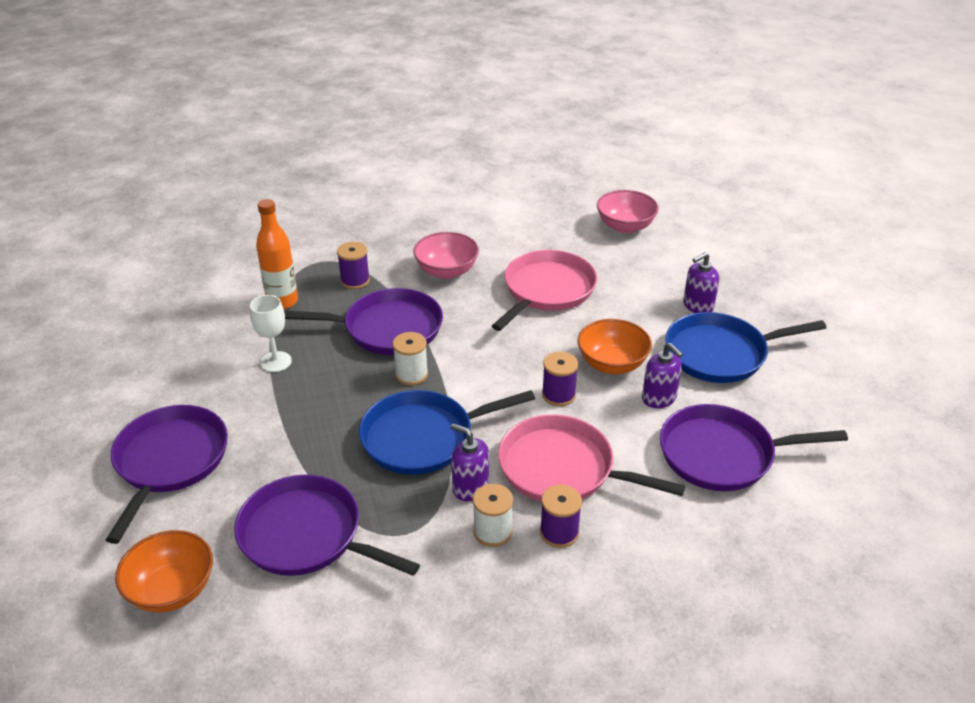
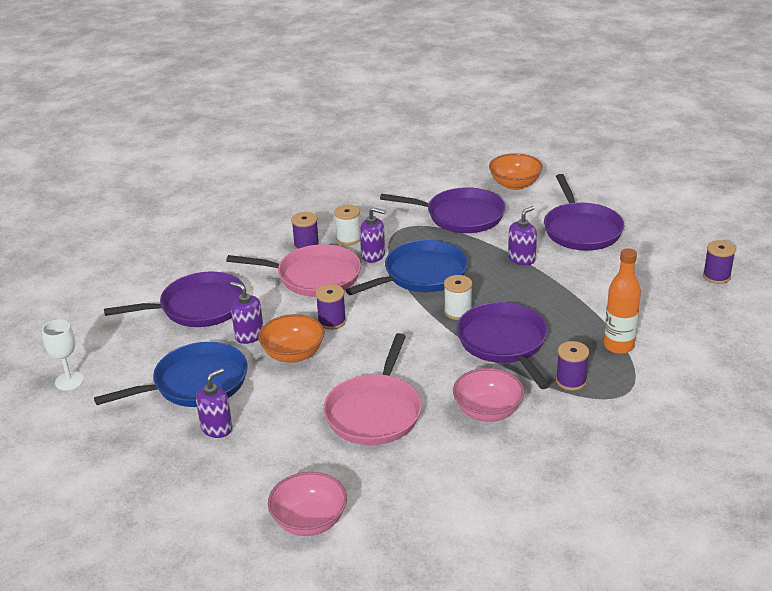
camera: 165 degrees right, 5 degrees down
(100, 353) = (716, 276): none -> purple spool
(276, 362) = (573, 298): white goblet -> white goblet (69, 381)
(285, 432) = (521, 259): none -> purple soap dispenser
(388, 328) = (503, 343): purple pan -> purple pan turned 90 degrees clockwise

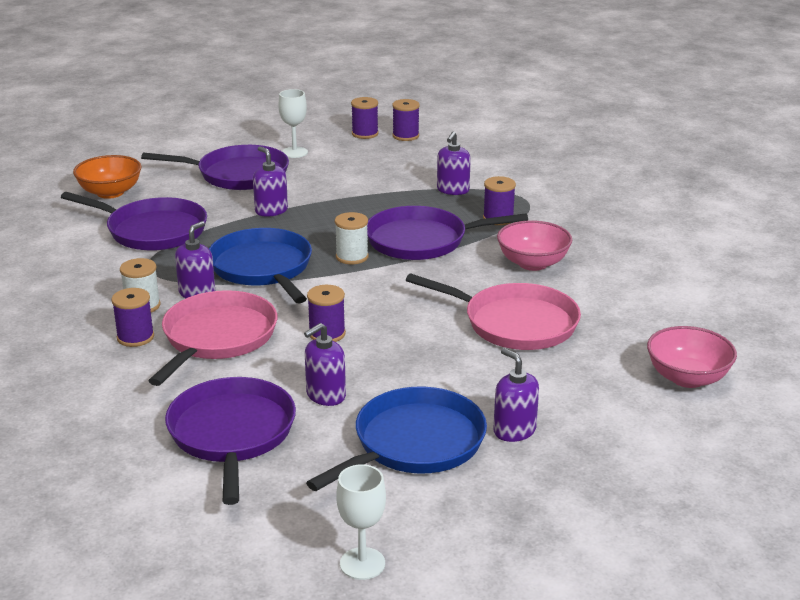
camera: 80 degrees left, 5 degrees down
(196, 383) = (414, 443): blue pan -> blue pan turned 60 degrees clockwise
(293, 354) = (383, 366): orange bowl -> none
(461, 216) = (152, 231): purple pan -> purple pan turned 90 degrees clockwise
(618, 346) = (453, 190): orange bottle -> purple soap dispenser
(645, 247) = (294, 152): none -> white goblet
(729, 300) = (405, 136): none -> purple spool

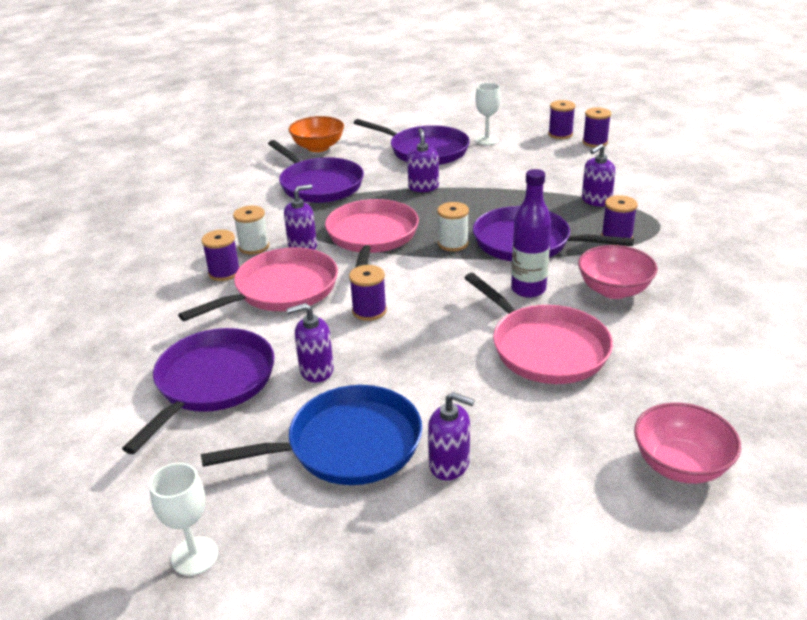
camera: 30 degrees right, 5 degrees up
(262, 268) = (372, 236): blue pan -> pink pan
(458, 280) = (528, 289): none -> purple bottle
(514, 430) = (449, 464): purple soap dispenser -> purple soap dispenser turned 120 degrees clockwise

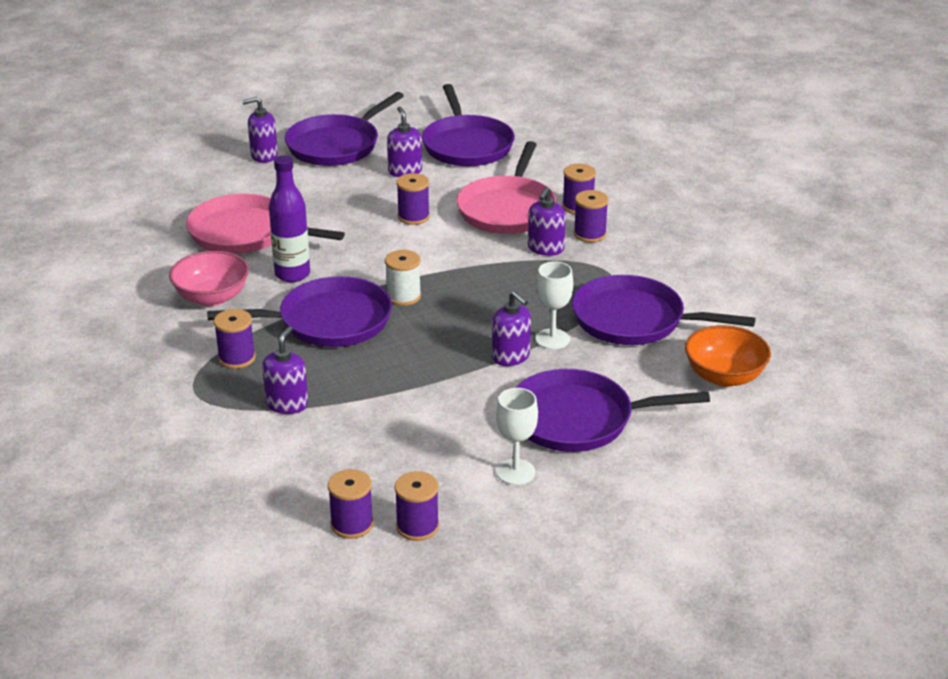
camera: 145 degrees right, 0 degrees up
(194, 556) = (366, 90): white goblet -> white goblet (552, 339)
(254, 247) = (589, 234): white spool -> purple spool
(316, 370) = (405, 171): purple soap dispenser -> purple soap dispenser turned 60 degrees counterclockwise
(348, 445) = (336, 145): blue pan -> purple pan
(372, 236) = (493, 278): pink pan -> none
(680, 465) = (115, 195): pink bowl -> none

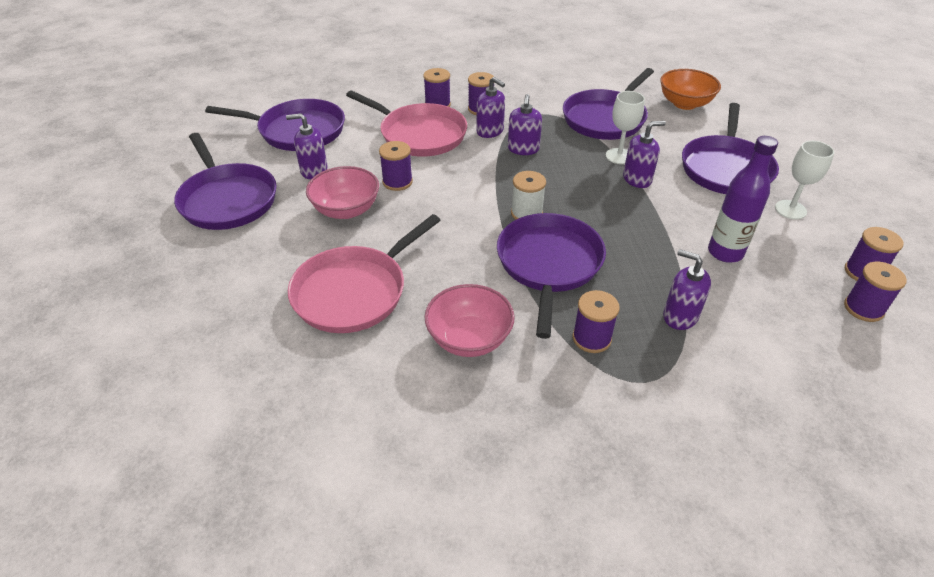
camera: 70 degrees left, 10 degrees up
(264, 155) = (201, 251): purple soap dispenser -> purple soap dispenser (523, 149)
(292, 274) = (454, 272): purple bottle -> purple bottle (725, 252)
(353, 202) = (346, 210): none -> pink bowl

